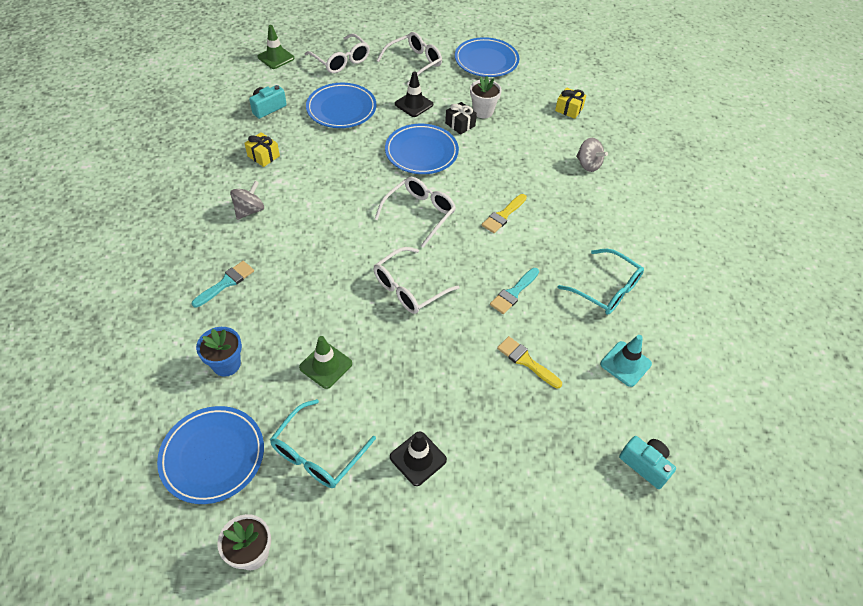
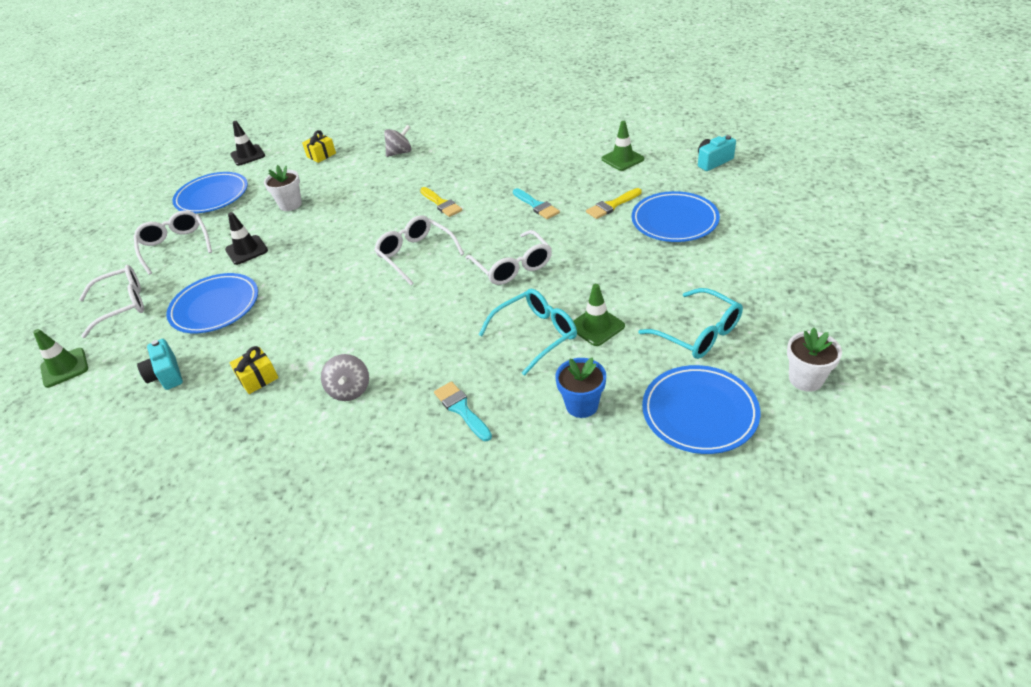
camera: 70 degrees left, 10 degrees down
(249, 210) = (350, 390): grey spinning top -> grey spinning top turned 150 degrees counterclockwise
(418, 458) = (705, 271): black traffic cone -> black traffic cone (248, 155)
(421, 152) = (327, 249): blue plate -> blue plate (674, 221)
(460, 124) = (300, 220): black gift -> none
(606, 289) = (546, 159): turquoise glasses -> turquoise glasses (536, 334)
(625, 364) = (622, 159): turquoise traffic cone -> green traffic cone

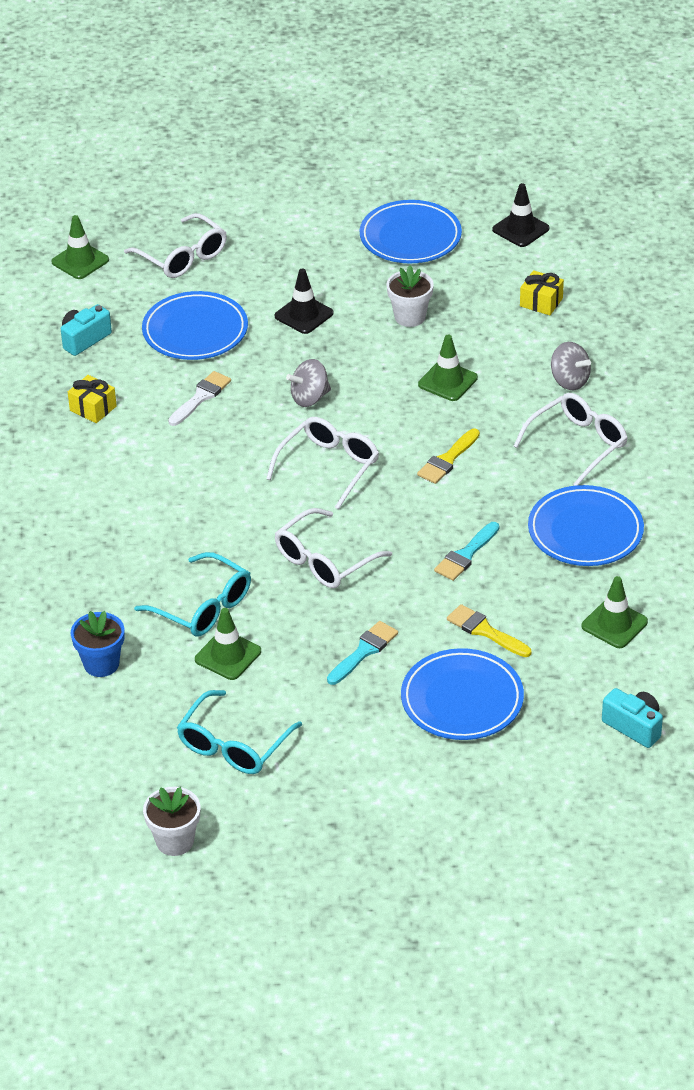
camera: 70 degrees right, 0 degrees up
(175, 246) = (297, 250): white glasses -> white glasses (578, 444)
(294, 311) = (201, 397): none -> white brush
(350, 390) = (89, 482): grey spinning top -> grey spinning top (310, 398)
(366, 196) = (447, 381): none -> green traffic cone
(461, 409) = (78, 574): turquoise brush -> turquoise brush (364, 651)
(699, 413) = (107, 757): blue plate -> blue plate (585, 531)

